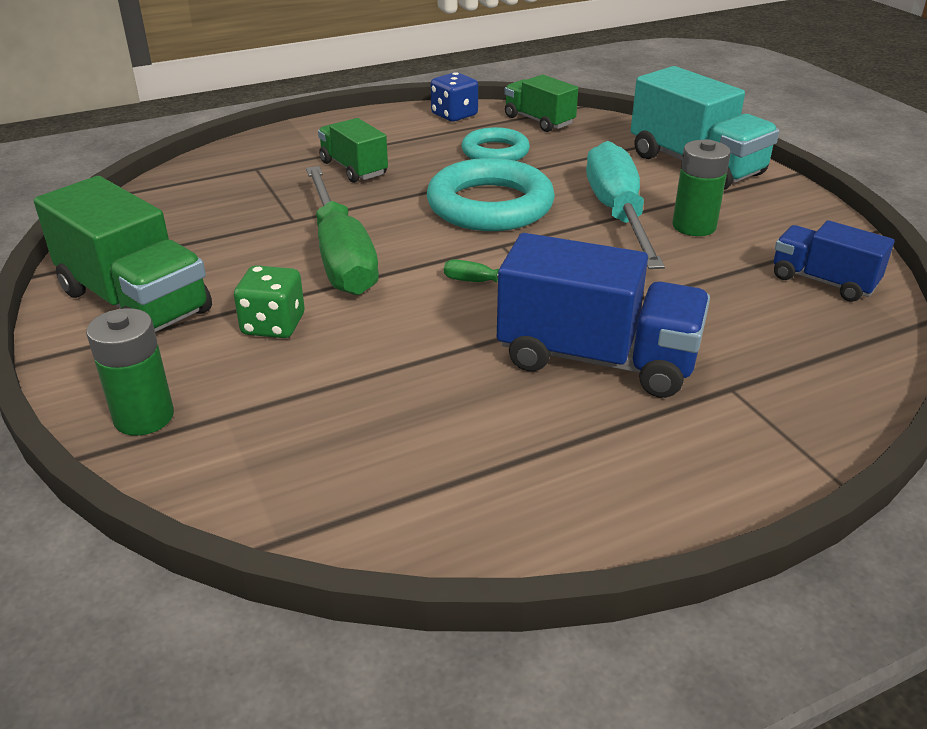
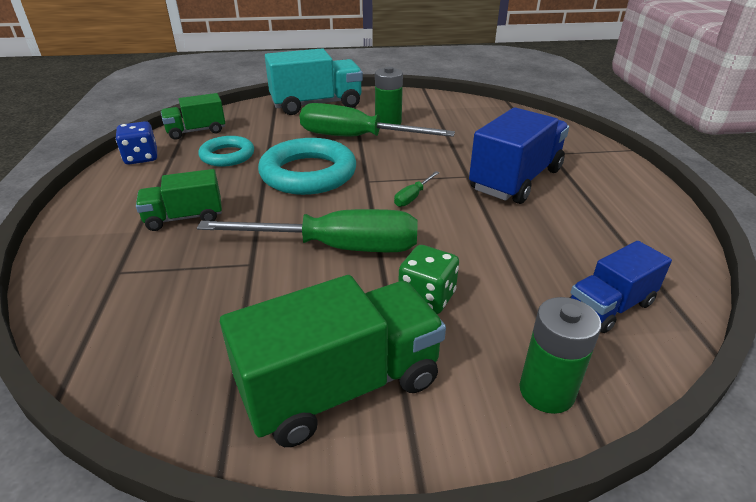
camera: 70 degrees left, 0 degrees up
(617, 214) = (356, 138): turquoise screwdriver -> green screwdriver
(823, 281) = (464, 110): blue truck -> blue truck (609, 306)

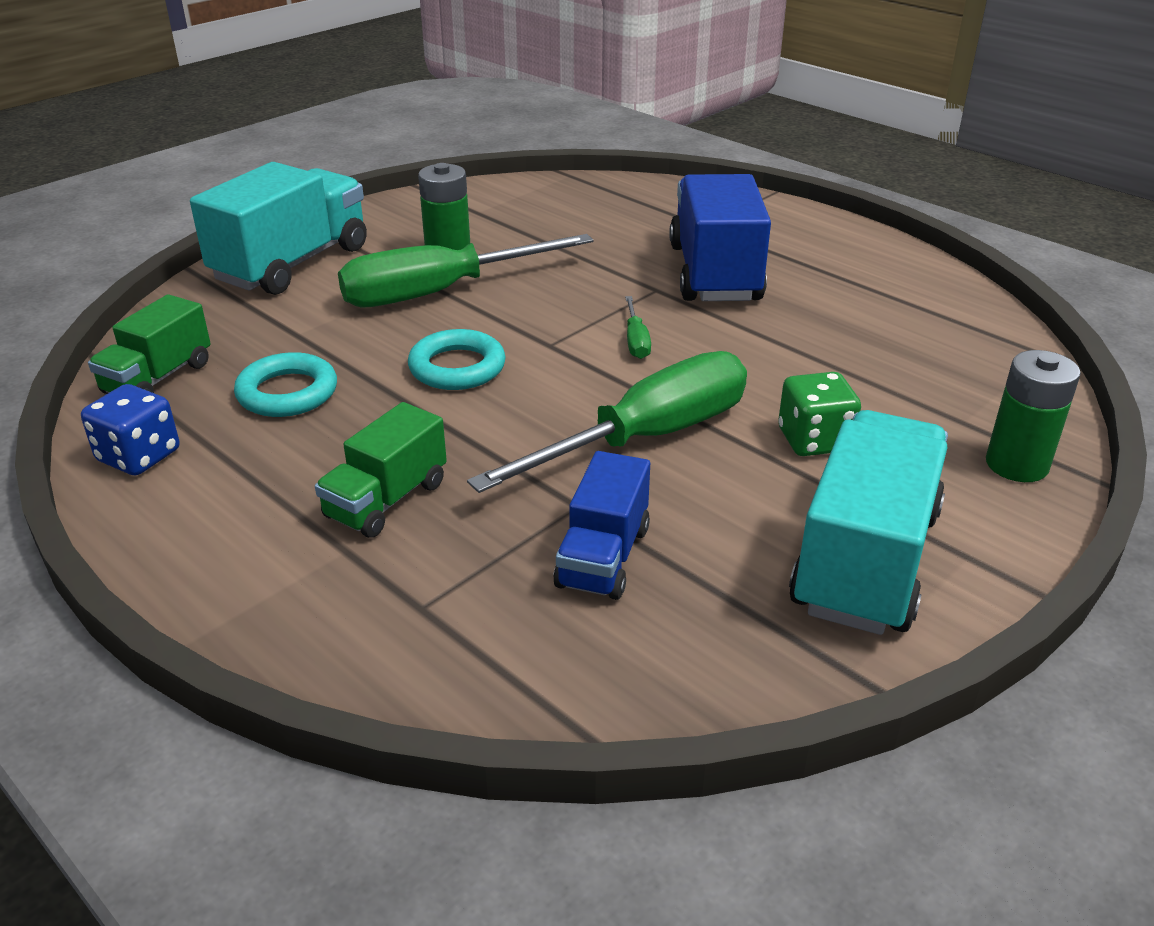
camera: 40 degrees left, 0 degrees up
(308, 174) = (457, 367): turquoise ring -> turquoise ring, size x0.60
(341, 386) = (865, 560): green truck -> turquoise truck
(609, 306) = (967, 367): blue truck -> blue truck (603, 557)

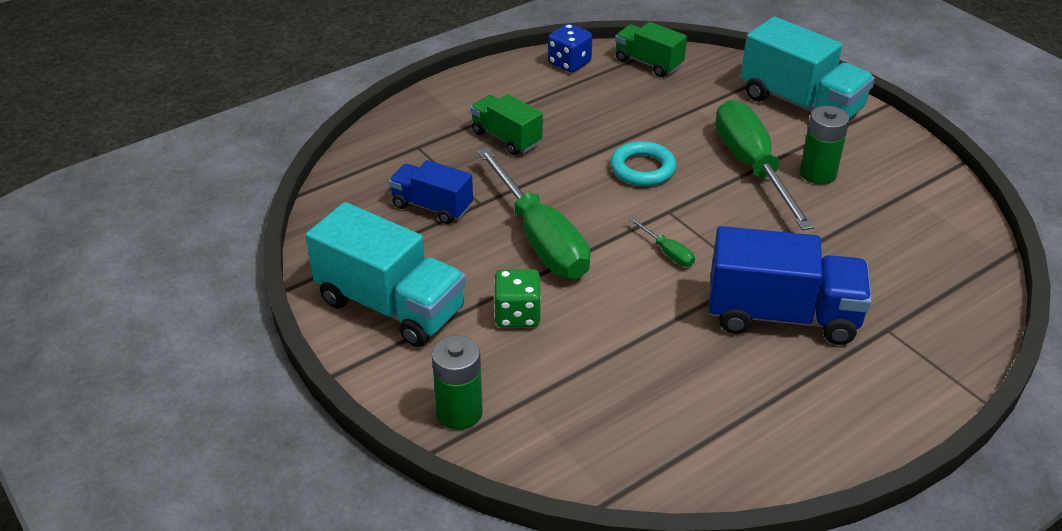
camera: 100 degrees right, 5 degrees up
(287, 393) = (623, 106): turquoise ring -> none
(636, 341) = (667, 252): green screwdriver -> green screwdriver turned 135 degrees counterclockwise

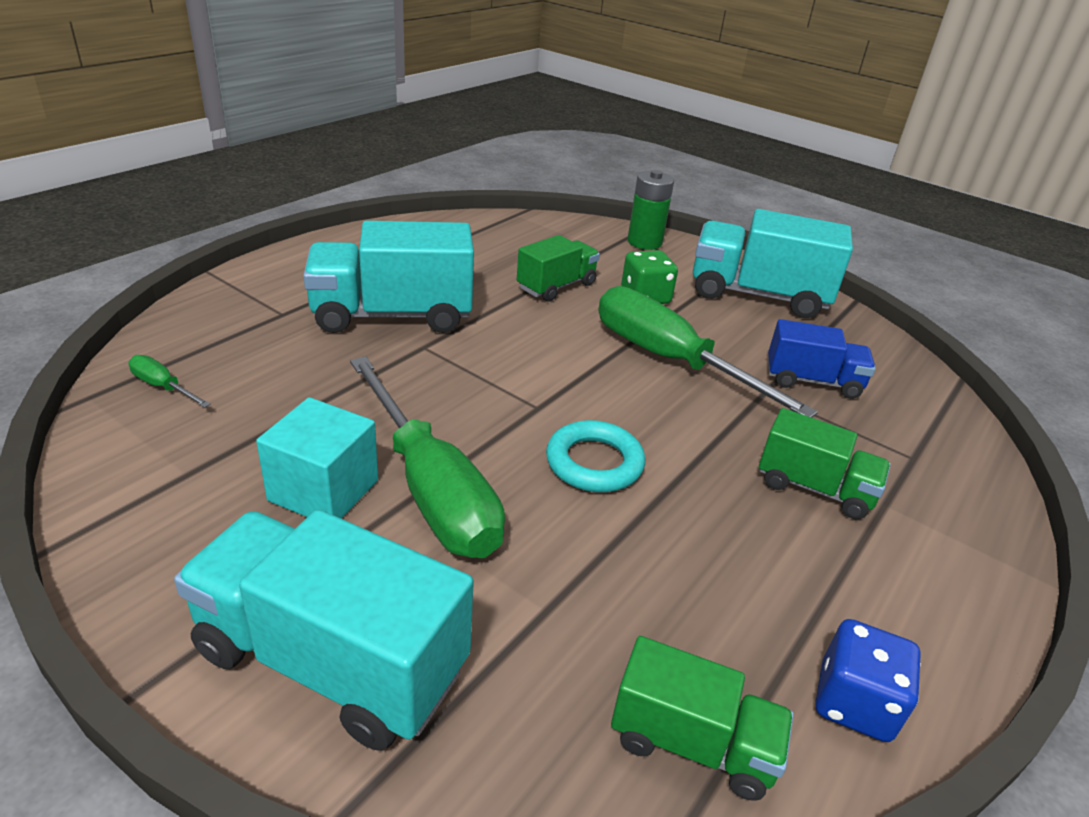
camera: 160 degrees right, 5 degrees down
(606, 340) = (556, 286): none -> green truck
(667, 252) = (524, 360): green screwdriver -> green screwdriver (163, 387)
(782, 316) = (392, 315): blue truck -> turquoise truck
(818, 173) = (323, 490): green battery -> turquoise cube

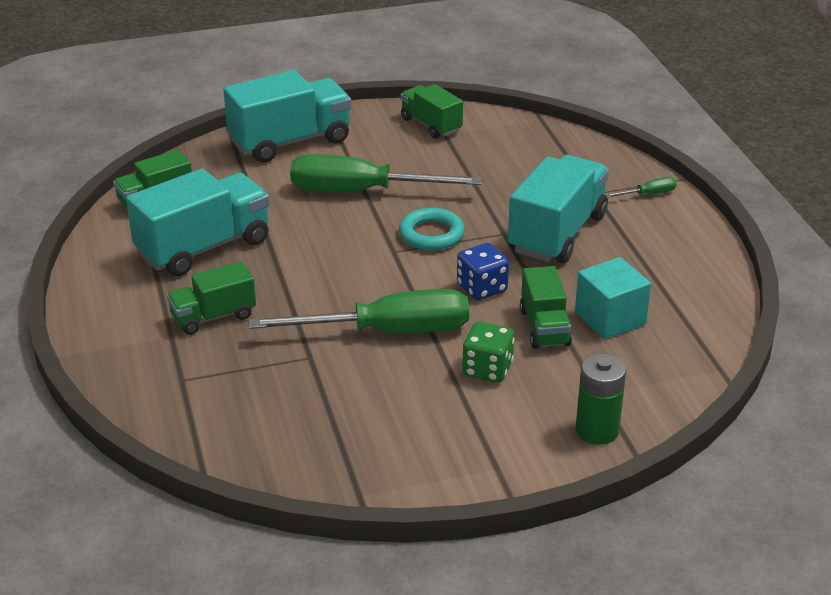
camera: 130 degrees right, 0 degrees up
(159, 499) = (431, 125): none -> green truck
(163, 387) = (533, 140): green screwdriver -> green screwdriver (648, 194)
(323, 490) = (393, 163): turquoise cube -> turquoise cube (610, 318)
(594, 463) = (323, 248): turquoise ring -> turquoise ring (431, 234)
(758, 295) = (434, 446): turquoise truck -> turquoise truck (204, 247)
(812, 381) = (294, 389): blue truck -> none
(854, 703) = (112, 246): blue dice -> blue dice (482, 288)

